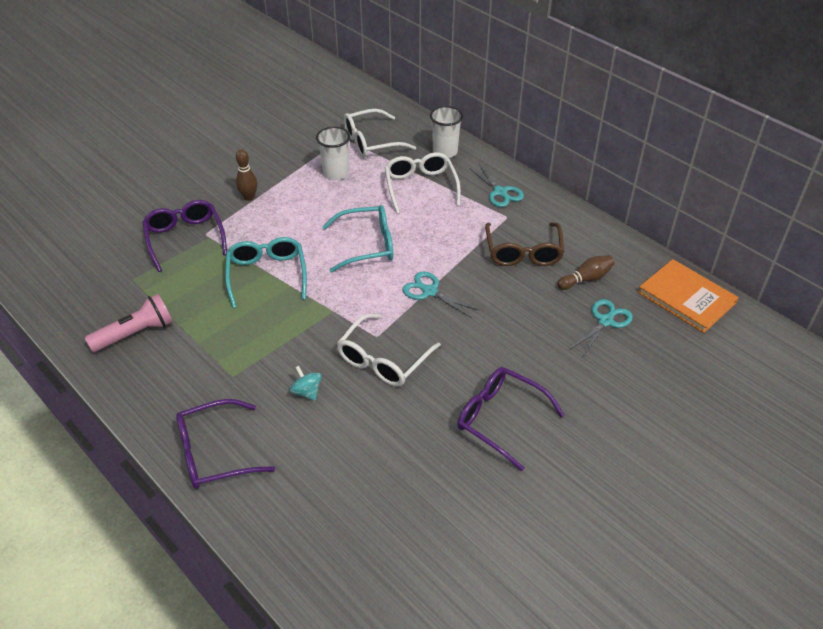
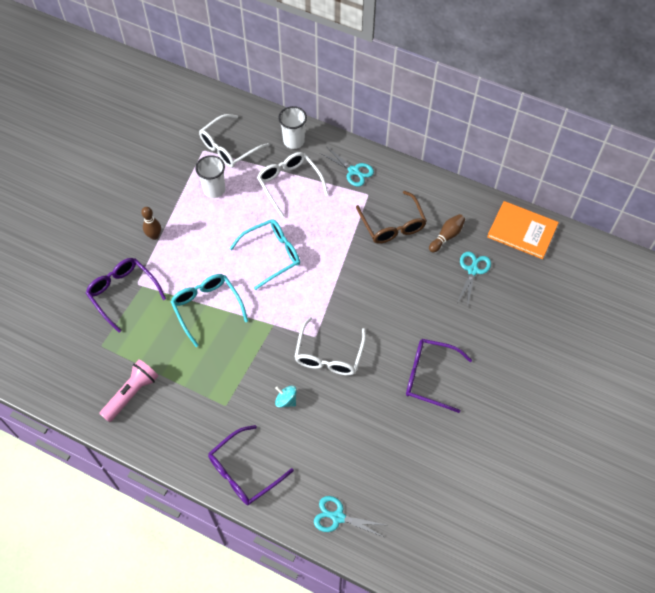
camera: 20 degrees left, 15 degrees up
(429, 291) = (337, 284): turquoise scissors -> turquoise scissors (338, 517)

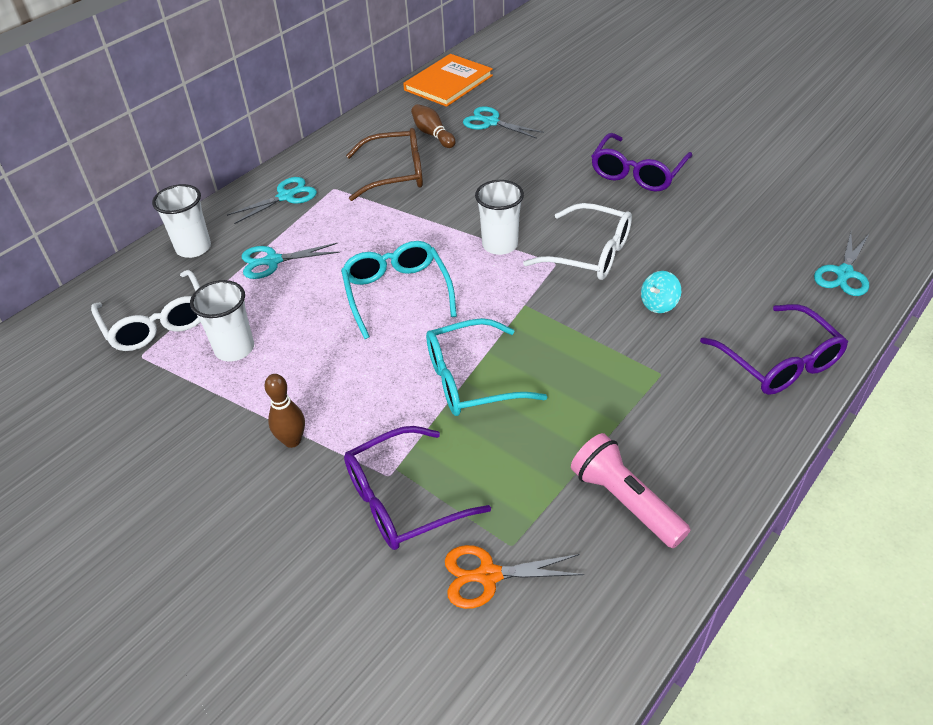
camera: 75 degrees left, 15 degrees down
(83, 338) = (488, 575): none -> orange scissors
(289, 184) = (273, 261): white glasses -> turquoise scissors
(328, 301) = (500, 245): none -> white cup

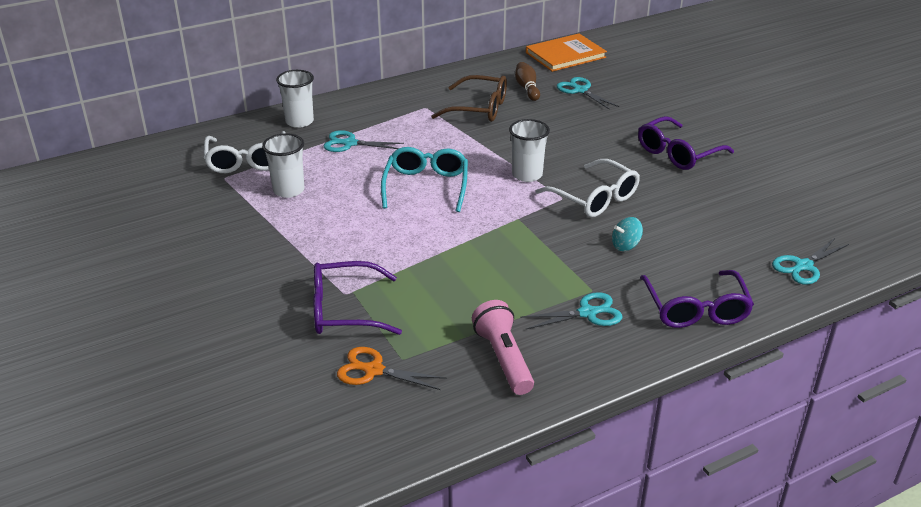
camera: 20 degrees right, 10 degrees down
(286, 196) = (386, 104): turquoise scissors -> turquoise scissors (587, 313)
(292, 440) = (293, 255): brown bowling pin -> none
(471, 380) = (443, 254): turquoise glasses -> none

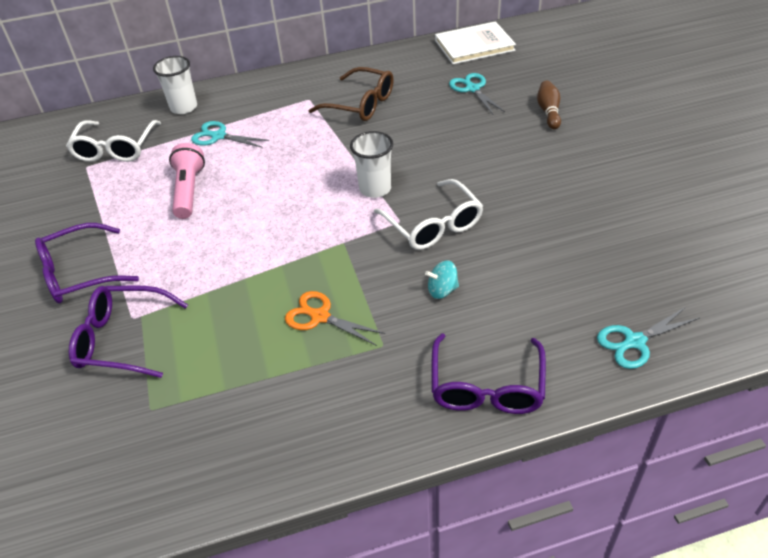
camera: 15 degrees right, 10 degrees up
(288, 190) = (137, 186): white cup -> none
(373, 370) = (115, 420): orange scissors -> orange scissors (320, 317)
(426, 186) = (269, 193): turquoise glasses -> none
(503, 359) = (251, 425): pink flashlight -> pink flashlight (188, 191)
(527, 88) = (419, 83): brown bowling pin -> brown bowling pin (548, 112)
(565, 55) = (474, 45): orange book -> white book
(587, 313) = (365, 375): turquoise scissors -> none
(677, 153) = (546, 175): purple glasses -> purple glasses (79, 273)

